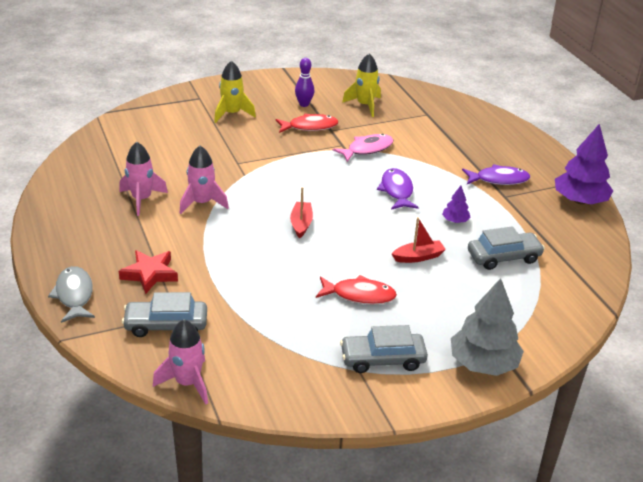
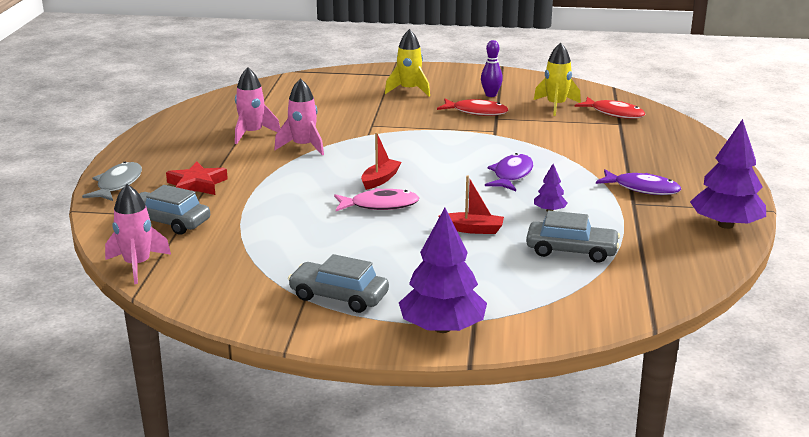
camera: 30 degrees right, 10 degrees down
(359, 295) = (374, 243): red fish -> red fish (614, 113)
(367, 149) = (517, 138): pink fish -> pink fish (380, 205)
(483, 363) = (442, 328): grey tree -> purple tree

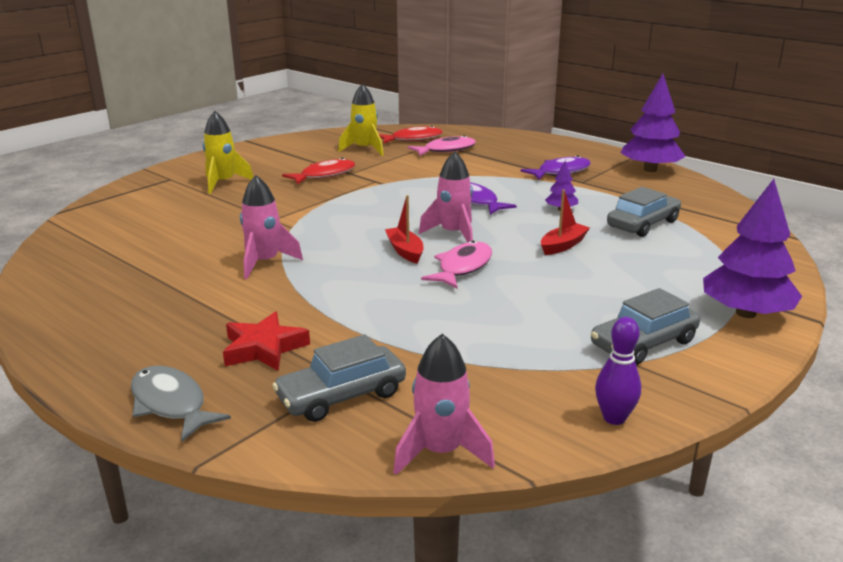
camera: 55 degrees left, 0 degrees up
(252, 134) = (180, 278): pink rocket -> pink rocket (453, 234)
(491, 95) = (299, 160): purple bowling pin -> purple bowling pin (614, 418)
(611, 132) = (446, 150): none -> pink fish

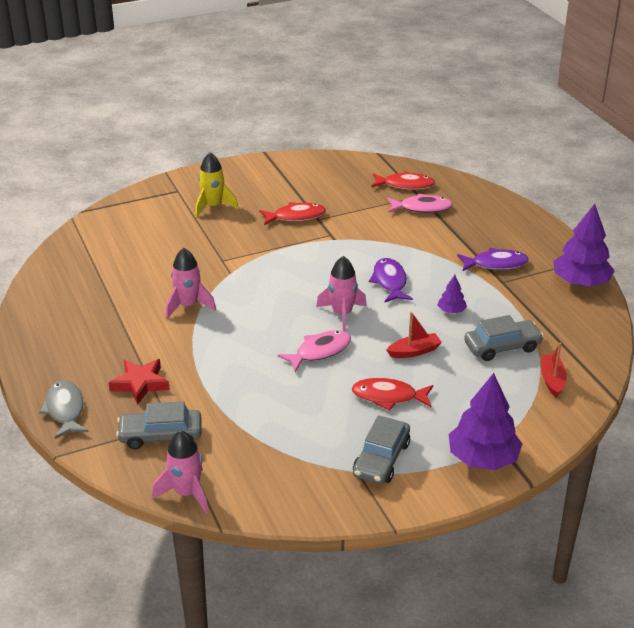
camera: 25 degrees right, 10 degrees up
(364, 149) = (353, 189): yellow rocket -> none
(405, 251) = (292, 323): red boat -> red boat (552, 380)
(582, 287) = (388, 397): none -> red fish
(614, 418) = (305, 507): purple bowling pin -> none
(643, 343) = (381, 459): grey car -> grey car turned 60 degrees counterclockwise

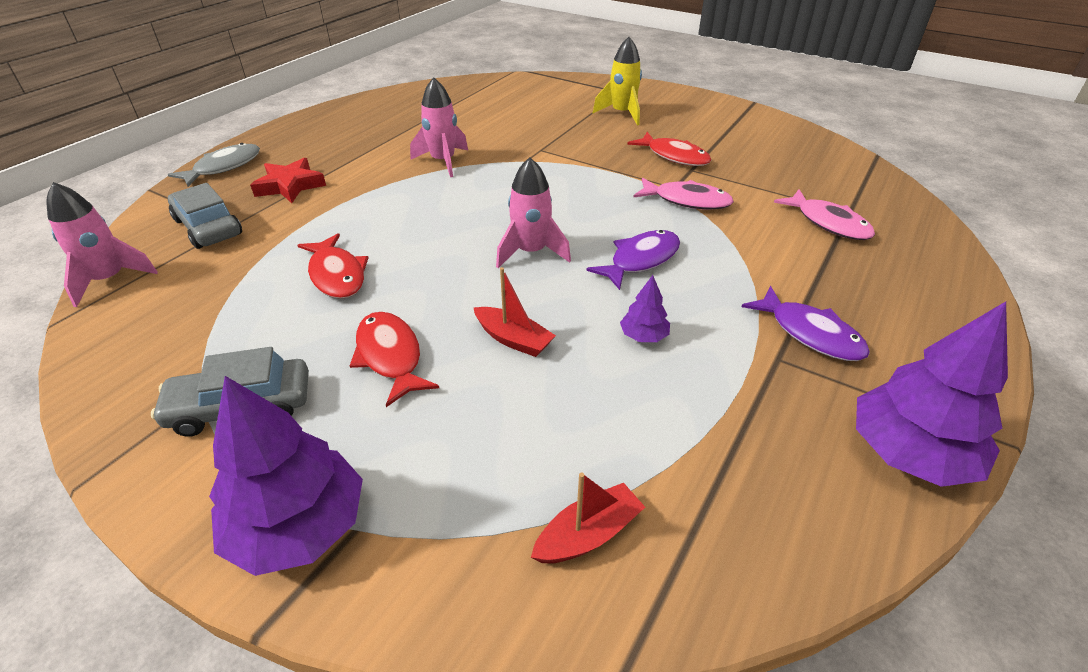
camera: 55 degrees right, 5 degrees up
(320, 351) = (440, 265): pink fish -> pink fish (687, 201)
(405, 185) = (852, 194): red fish -> red fish (337, 275)
(502, 347) = (615, 426): grey car -> none

